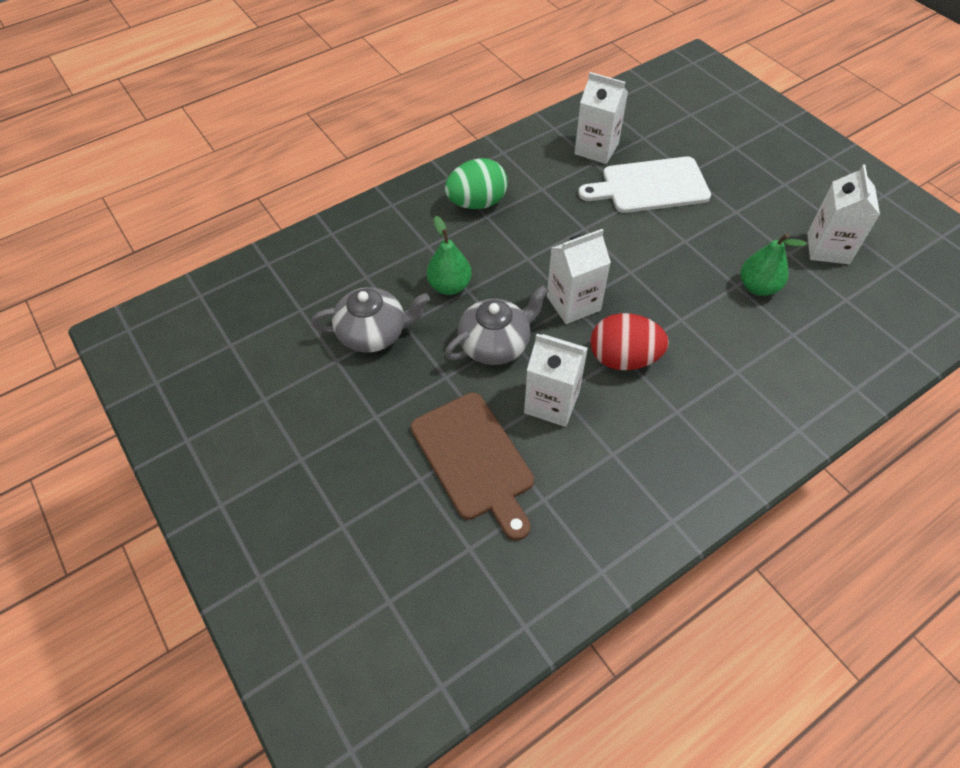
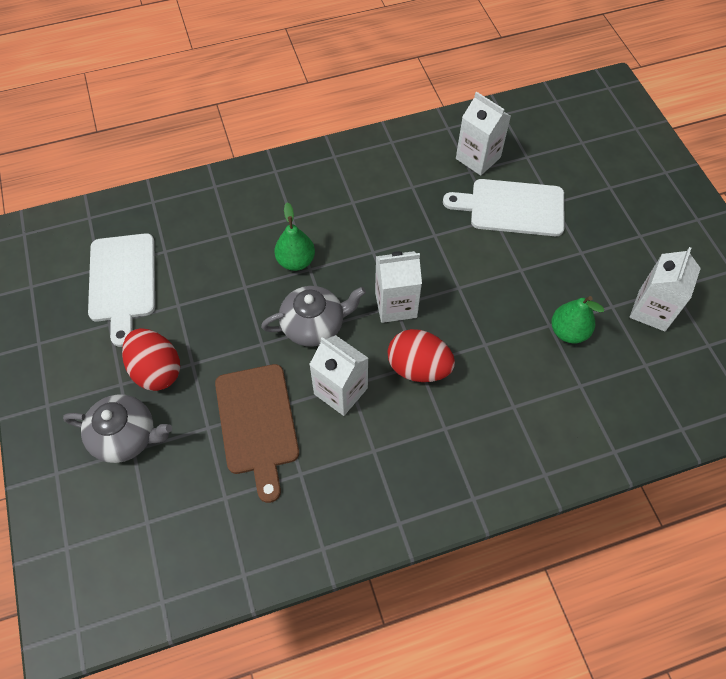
camera: 15 degrees right, 5 degrees up
(263, 352) = (122, 282): none -> white cutting board
(338, 434) = (156, 370): none -> red egg
(374, 333) = (217, 288): grey teapot -> grey teapot (126, 436)
(477, 203) = (349, 187): green egg -> none

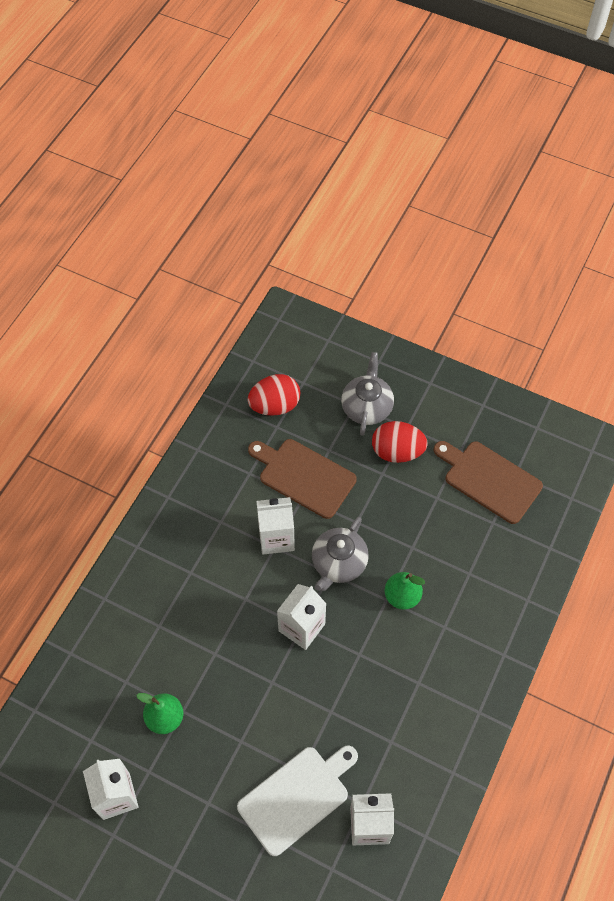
camera: 135 degrees right, 0 degrees up
(122, 282) = (489, 479): white cutting board -> brown cutting board
(126, 436) = (367, 407): grey teapot -> grey teapot turned 135 degrees clockwise
(418, 367) = (243, 596): red egg -> red egg (275, 405)

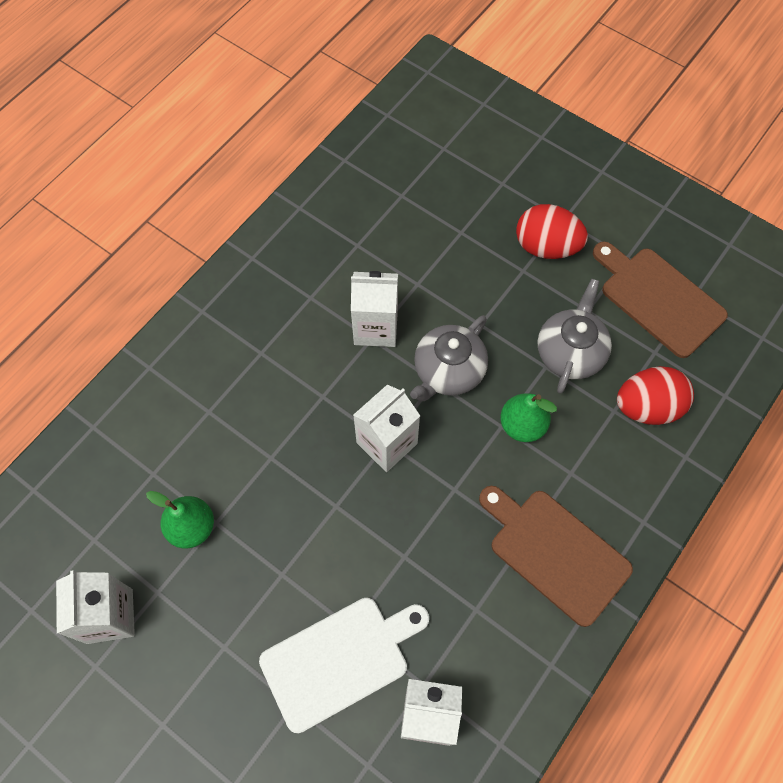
camera: 10 degrees right, 5 degrees up
(275, 405) = (404, 170): red egg -> red egg (647, 407)
(304, 476) = (424, 258): brown cutting board -> brown cutting board (555, 552)
(367, 407) = (517, 188): grey teapot -> grey teapot (570, 352)

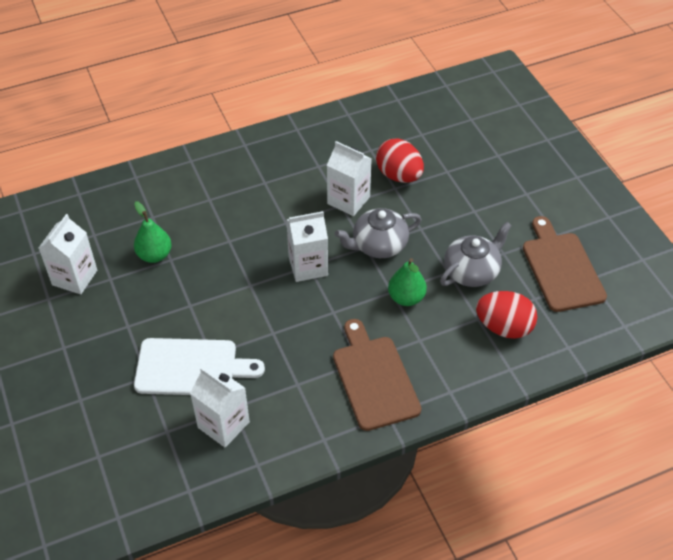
camera: 30 degrees right, 15 degrees down
(546, 247) = (501, 204): red egg -> red egg (399, 175)

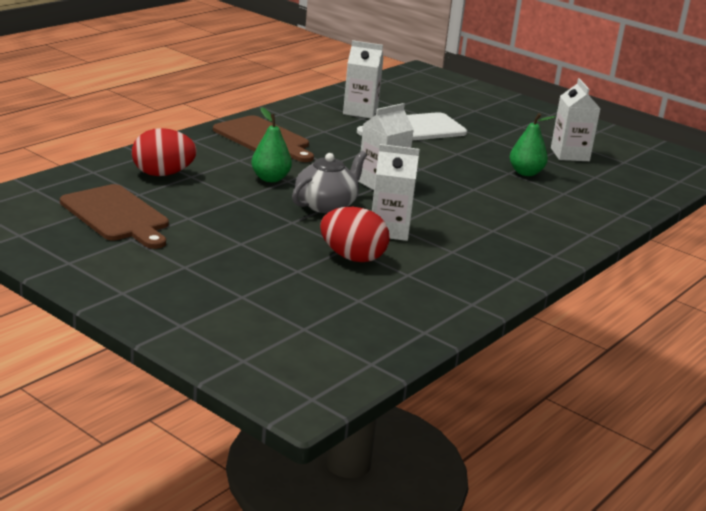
camera: 150 degrees right, 25 degrees down
(472, 271) = (215, 201): grey teapot -> none

